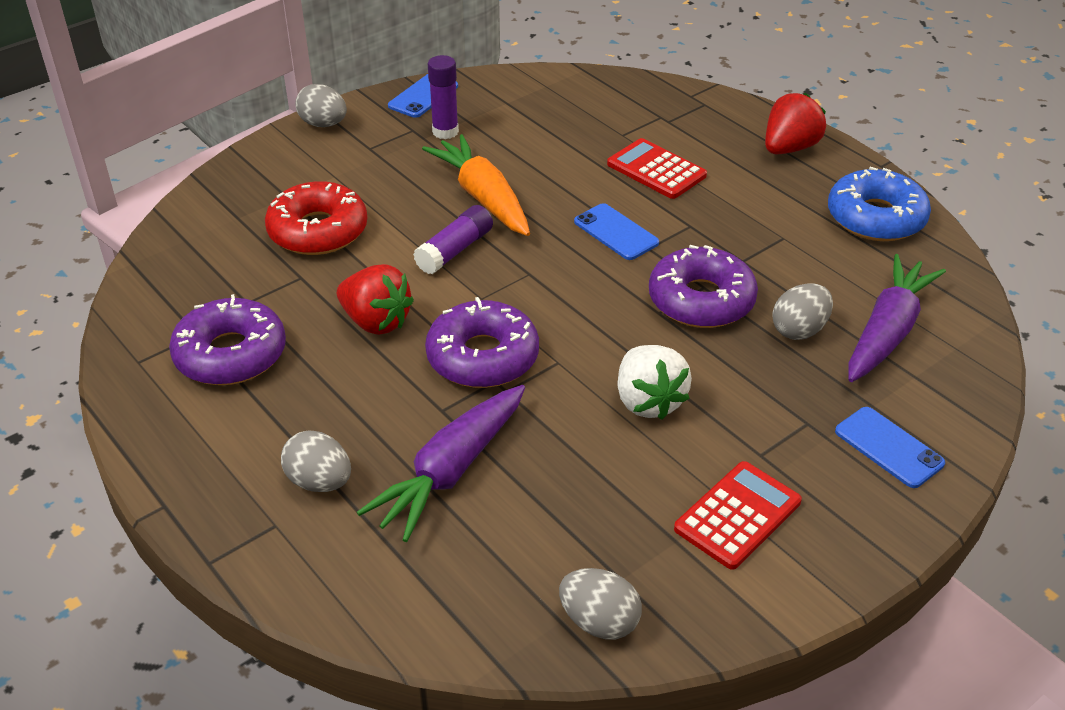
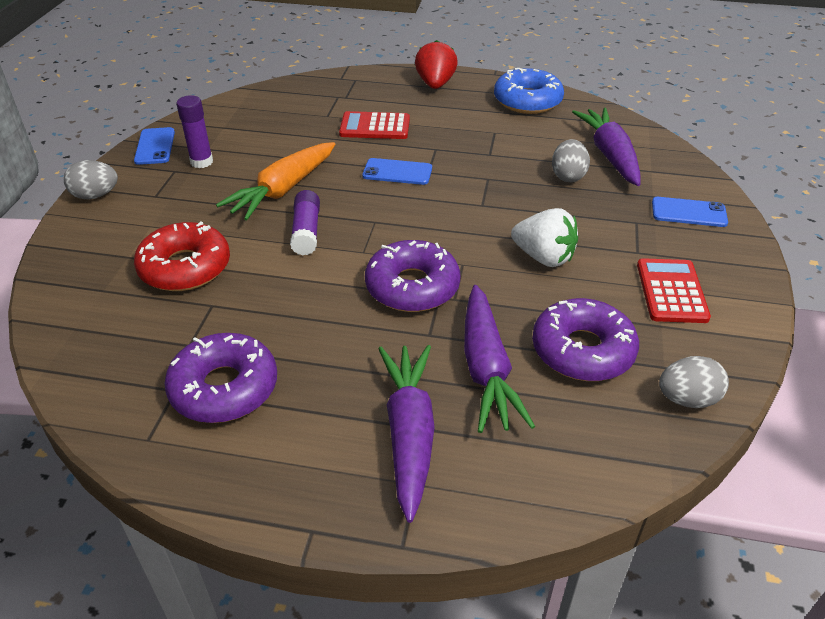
camera: 40 degrees left, 0 degrees up
(319, 482) = (409, 433): grey egg -> purple carrot
(376, 322) = (310, 304): red strawberry -> none
(482, 197) = (282, 190): orange carrot -> orange carrot turned 75 degrees counterclockwise
(701, 300) = (496, 186): purple donut -> purple donut (582, 350)

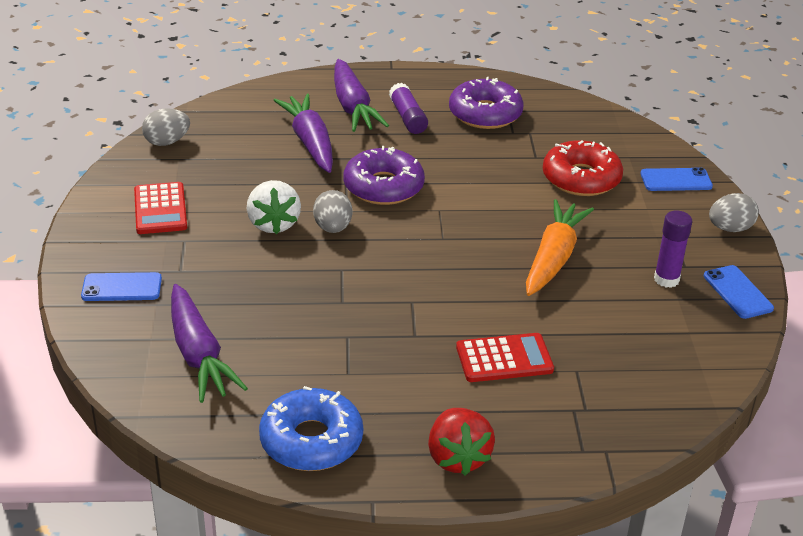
camera: 165 degrees right, 5 degrees down
(306, 231) = (501, 220): purple glue stick -> purple glue stick (407, 117)
(397, 172) = (445, 295): blue phone -> blue phone (676, 180)
(543, 257) = (273, 224): white strawberry -> white strawberry turned 120 degrees counterclockwise
(568, 176) = (251, 316): grey egg -> grey egg (333, 228)
(582, 350) = (240, 160): purple donut -> none

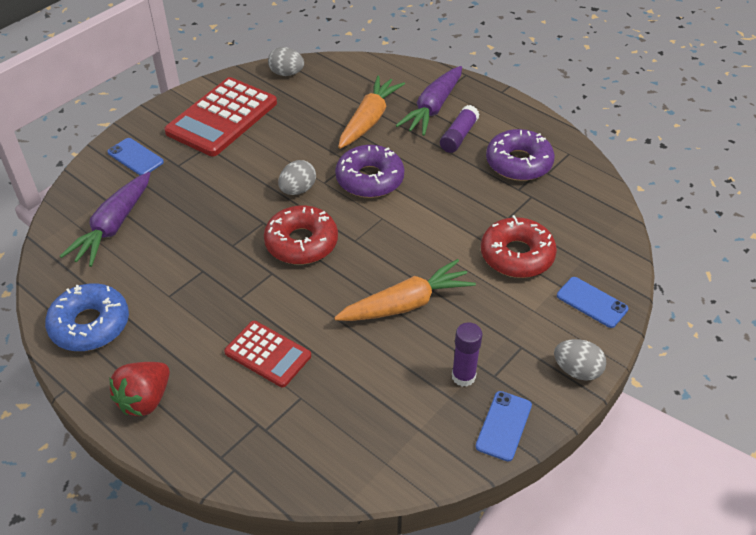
camera: 45 degrees right, 10 degrees up
(160, 209) = (222, 118): red calculator -> red calculator, size x1.73
(273, 224) = (268, 165): white strawberry -> none
(310, 142) = (369, 120): purple carrot -> orange carrot
(401, 265) = (301, 243): none -> red donut

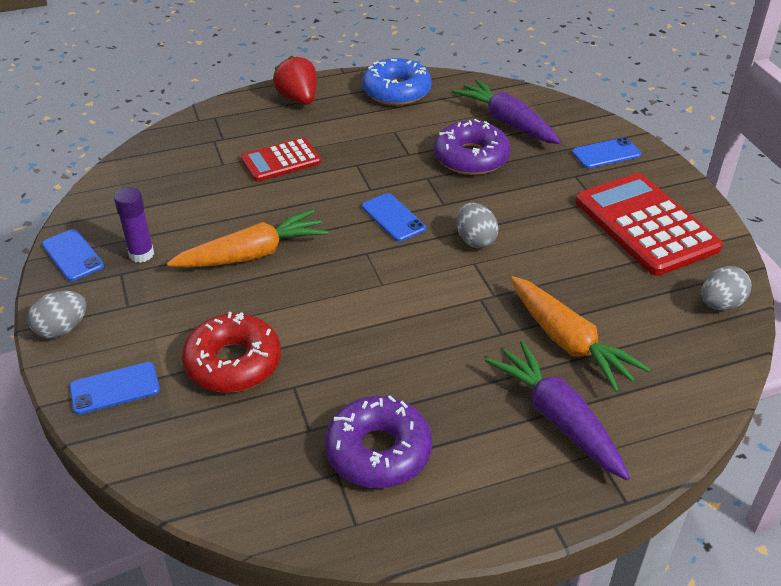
camera: 120 degrees right, 5 degrees down
(301, 243) = (393, 217): red donut -> blue phone
(370, 179) = (452, 299): purple donut -> purple donut (471, 158)
(406, 304) = (253, 254): orange carrot -> orange carrot turned 120 degrees counterclockwise
(458, 136) = (477, 416): purple glue stick -> none

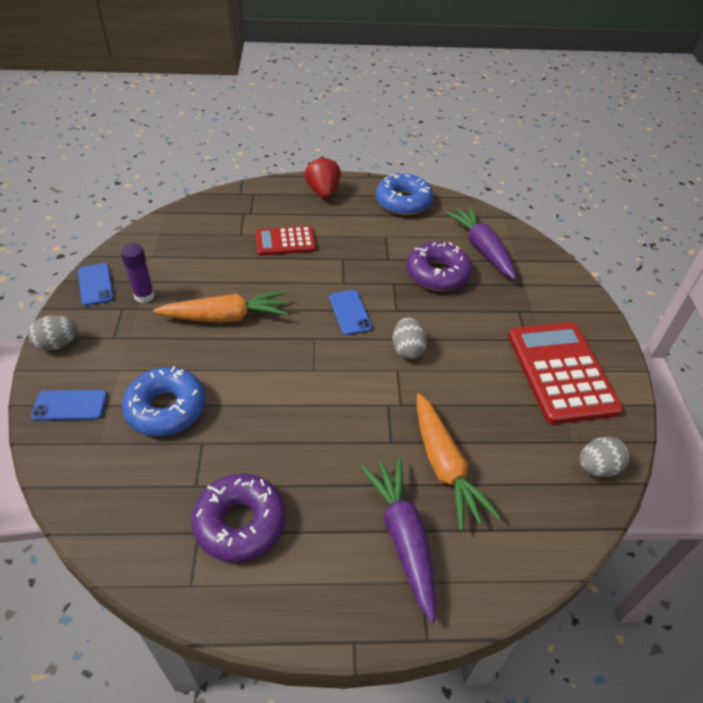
camera: 15 degrees right, 5 degrees up
(233, 363) = (166, 408): red donut -> blue donut
(606, 153) = (554, 297): blue phone -> none

